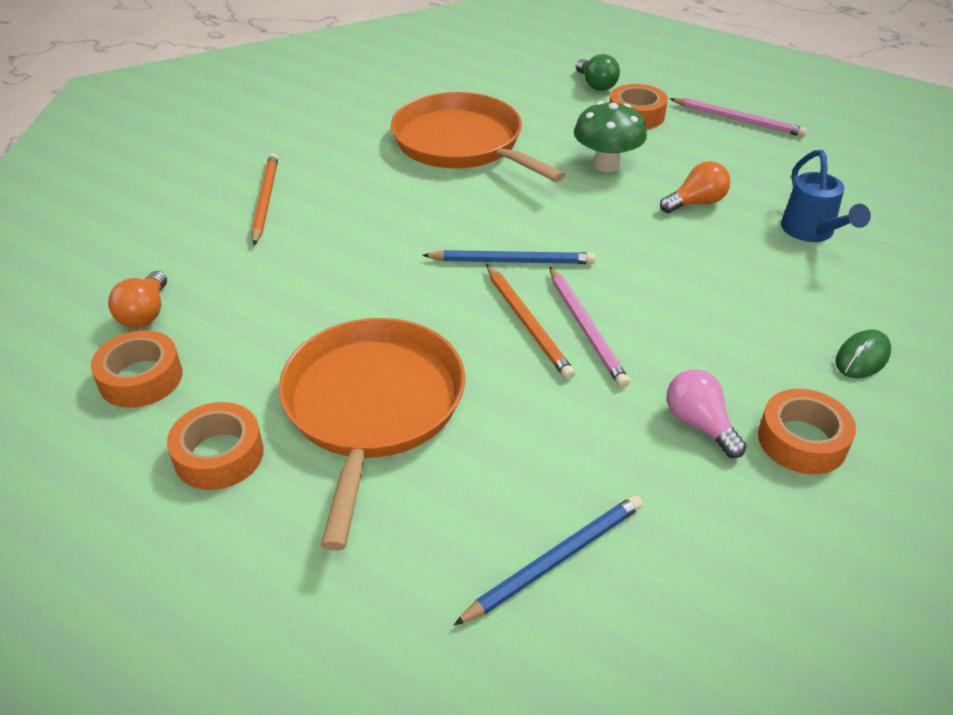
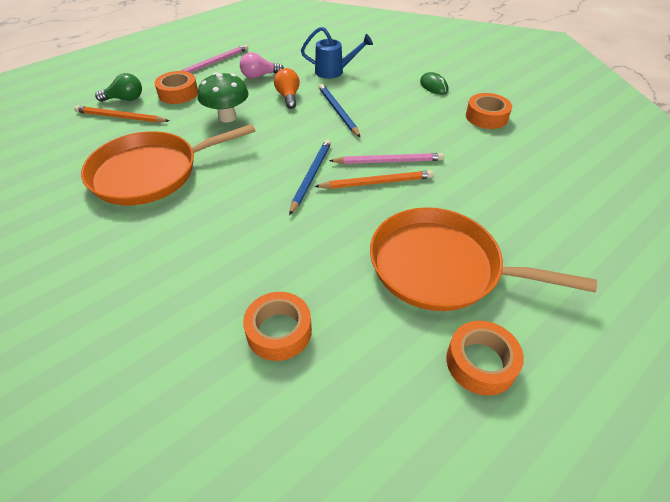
camera: 75 degrees left, 5 degrees up
(141, 378) = (380, 421): orange tape -> orange tape (279, 331)
(145, 313) = (286, 417): orange light bulb -> none
(265, 200) = (149, 306): orange pencil -> orange pencil (121, 117)
(554, 560) = (566, 210): blue pencil -> blue pencil (338, 112)
(699, 424) = (472, 142): pink light bulb -> pink light bulb (259, 76)

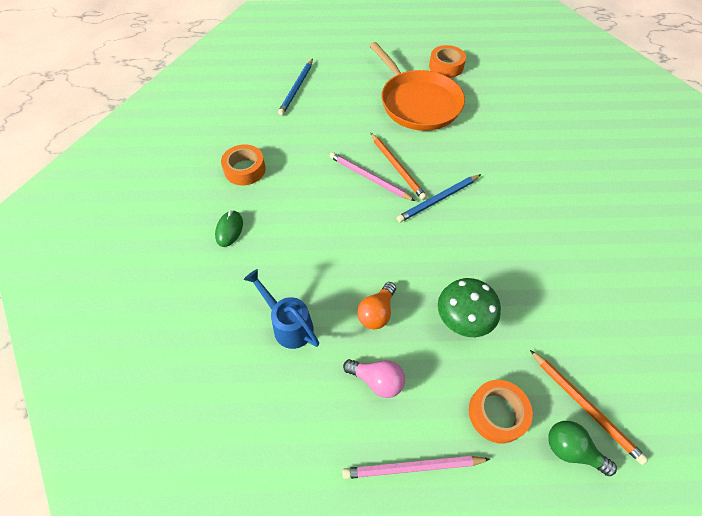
camera: 140 degrees left, 10 degrees up
(151, 173) = (570, 285): orange pan -> none
(279, 331) = (529, 122): orange tape -> none
(338, 112) = (351, 255): blue pencil -> blue pencil (297, 88)
(376, 182) = (397, 167): orange pencil -> orange pencil turned 150 degrees counterclockwise

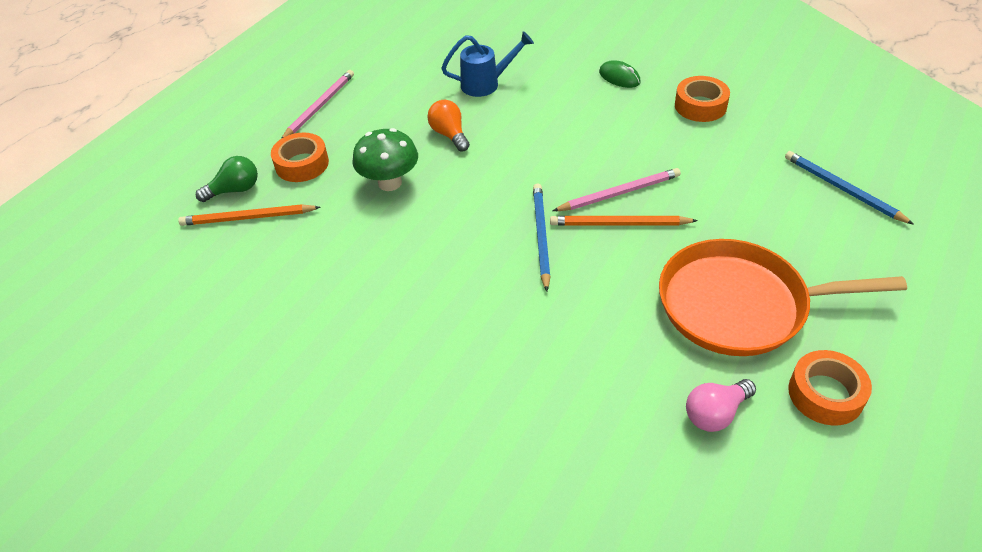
camera: 125 degrees right, 10 degrees down
(377, 380) = (393, 113): pink light bulb -> pink light bulb (715, 414)

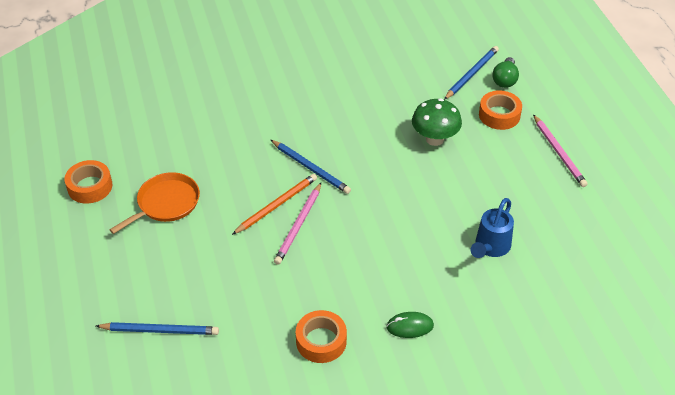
camera: 130 degrees right, 0 degrees up
(248, 218) = (471, 74): orange pencil -> blue pencil
(449, 135) = (451, 191): orange light bulb -> none
(715, 414) = (136, 145): pink light bulb -> none
(740, 305) = (166, 203): orange pan -> orange pan, size x0.63

